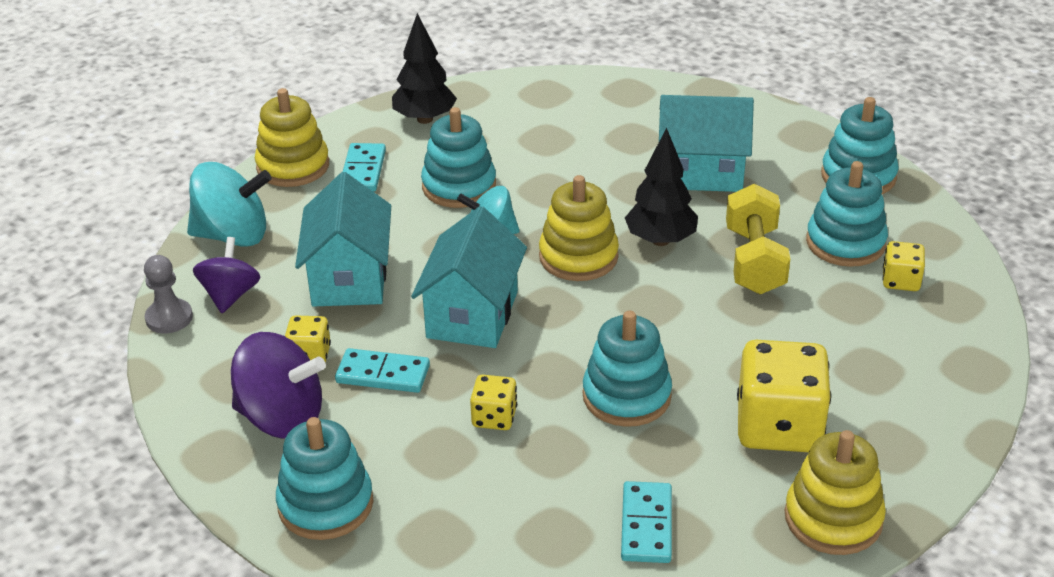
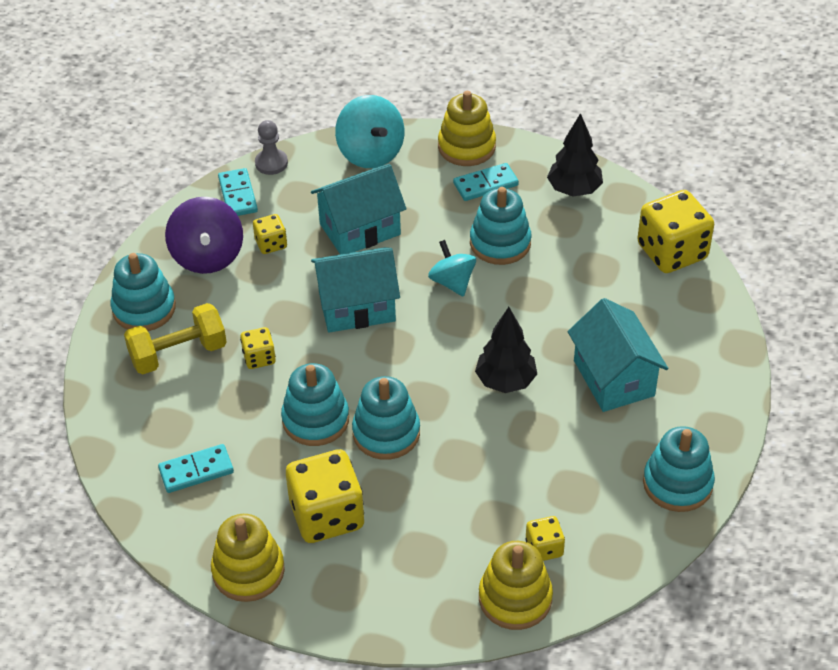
camera: 65 degrees right, 10 degrees up
(230, 295) = (309, 180): purple spinning top -> none
(383, 374) = (272, 286): turquoise domino -> turquoise domino (238, 195)
(560, 90) = (672, 252): none -> yellow dice
(578, 257) = (456, 340): yellow stacking toy -> yellow stacking toy (515, 598)
(754, 261) = (513, 446): yellow dumbbell -> yellow dumbbell (178, 353)
(845, 243) = (574, 499): turquoise stacking toy -> turquoise stacking toy (386, 433)

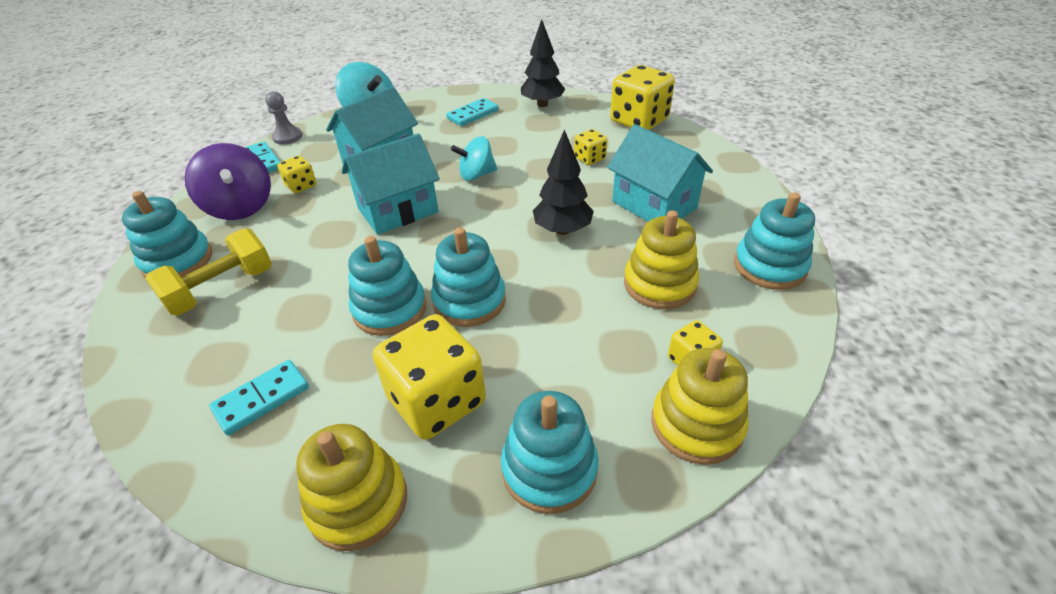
camera: 20 degrees left, 5 degrees down
(259, 358) = (312, 271): yellow dice -> yellow dice (589, 158)
(452, 282) = (476, 175): turquoise spinning top -> turquoise spinning top turned 60 degrees counterclockwise
(466, 147) = (447, 98): yellow stacking toy -> yellow stacking toy (659, 284)
(500, 243) = (503, 143): turquoise stacking toy -> turquoise stacking toy (549, 469)

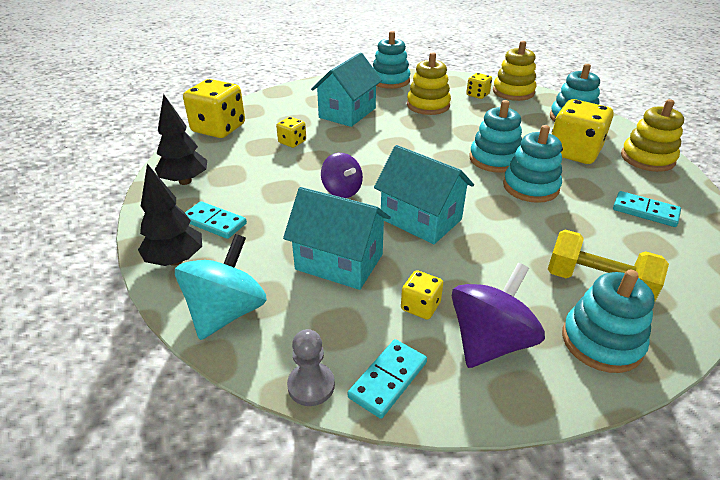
camera: 110 degrees left, 5 degrees down
(476, 175) = (342, 191): turquoise spinning top -> purple spinning top
(562, 230) = (397, 140): black tree -> black tree (175, 260)

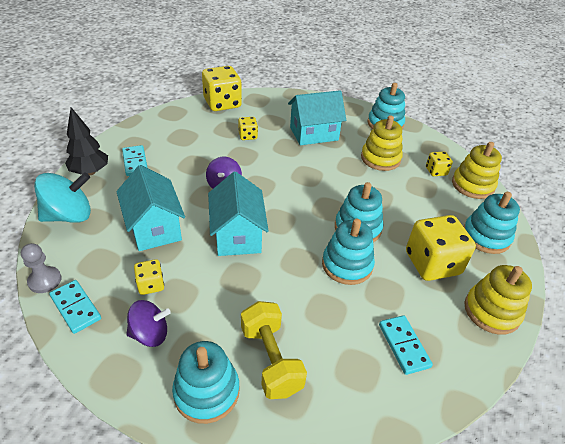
camera: 40 degrees right, 5 degrees up
(185, 181) = (158, 128): black tree -> none
(388, 379) = (76, 307): turquoise domino -> turquoise domino turned 60 degrees clockwise
(490, 342) = (150, 334): purple spinning top -> purple spinning top, size x0.66

